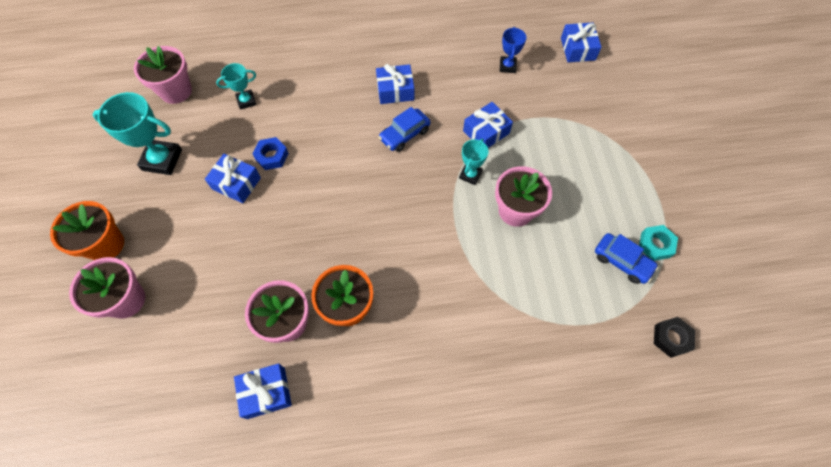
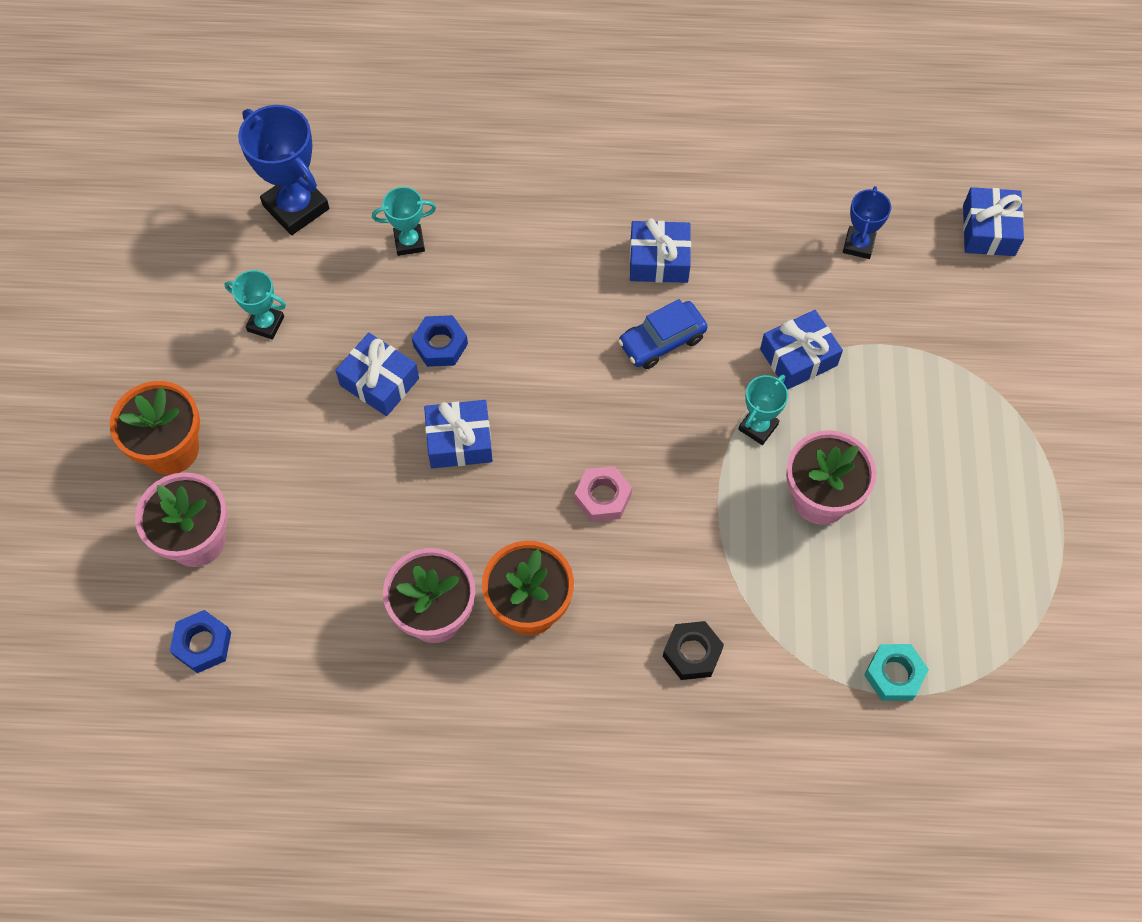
camera: 10 degrees right, 0 degrees up
(134, 369) = (202, 644): none -> blue nut
(162, 160) = (266, 324): turquoise trophy -> turquoise trophy, size x0.57
(176, 91) = (296, 207): pink flower pot -> blue trophy
(266, 393) = (392, 711): blue gift -> blue gift (459, 441)
(384, 231) = (603, 497): none -> pink nut
(622, 261) = (975, 608): blue car -> none
(655, 245) = (1036, 590): turquoise nut -> turquoise nut (894, 675)
(671, 338) = (1023, 738): black nut -> black nut (692, 653)

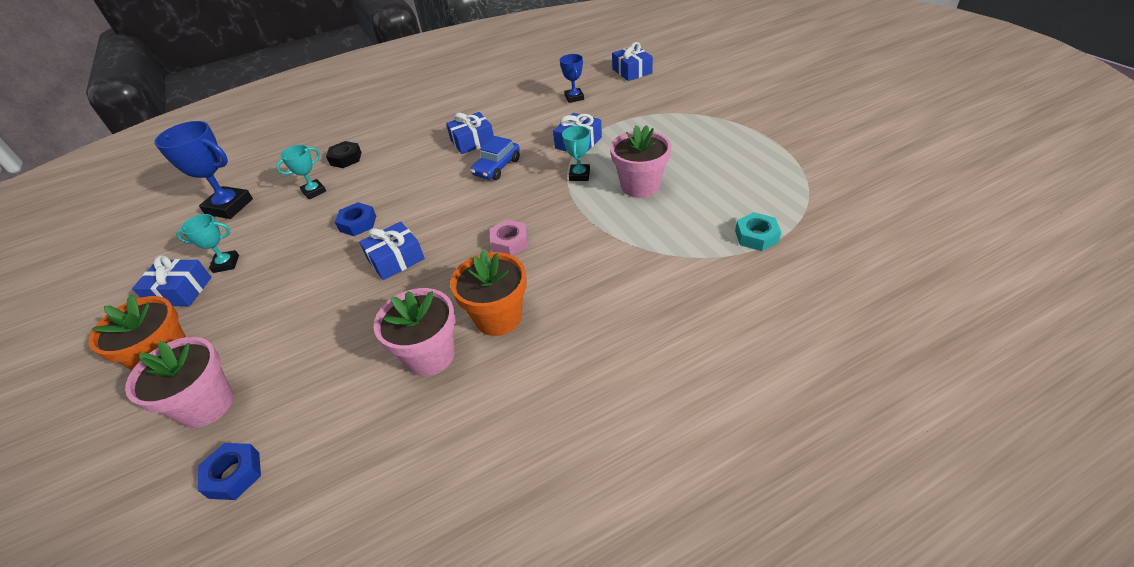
camera: 25 degrees left, 20 degrees down
(379, 382) = (323, 256): blue gift -> blue gift (180, 291)
(692, 653) = (627, 286): black nut -> black nut (346, 158)

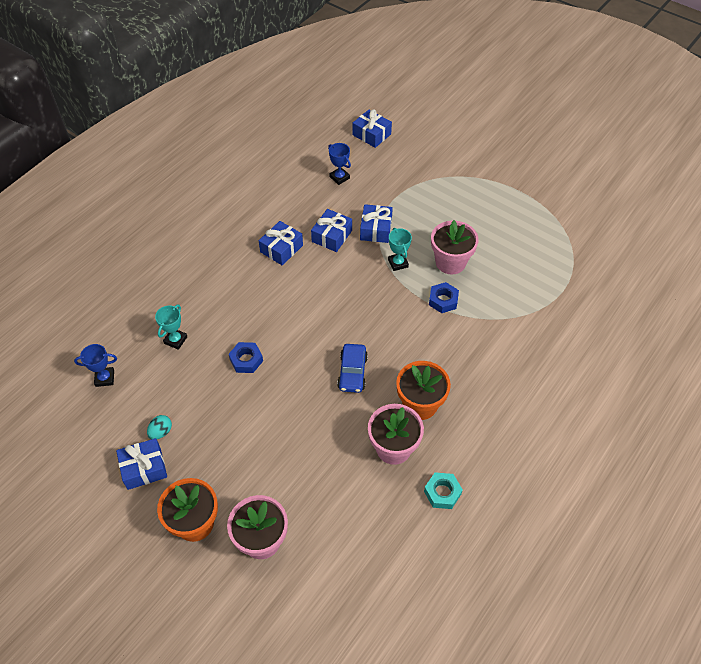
camera: 30 degrees left, 10 degrees up
(226, 264) = (161, 432): turquoise trophy -> turquoise egg
(229, 206) = (105, 378): blue trophy -> blue trophy, size x0.57
(234, 475) = (327, 572): blue nut -> blue nut (443, 300)
(346, 158) = (174, 297): black nut -> none
(396, 259) = (307, 383): blue gift -> blue gift (332, 236)
(497, 167) = (324, 272): blue car -> blue car (352, 372)
(510, 242) = (385, 341): pink nut -> none
(756, 236) = (552, 287): turquoise nut -> turquoise nut (442, 493)

